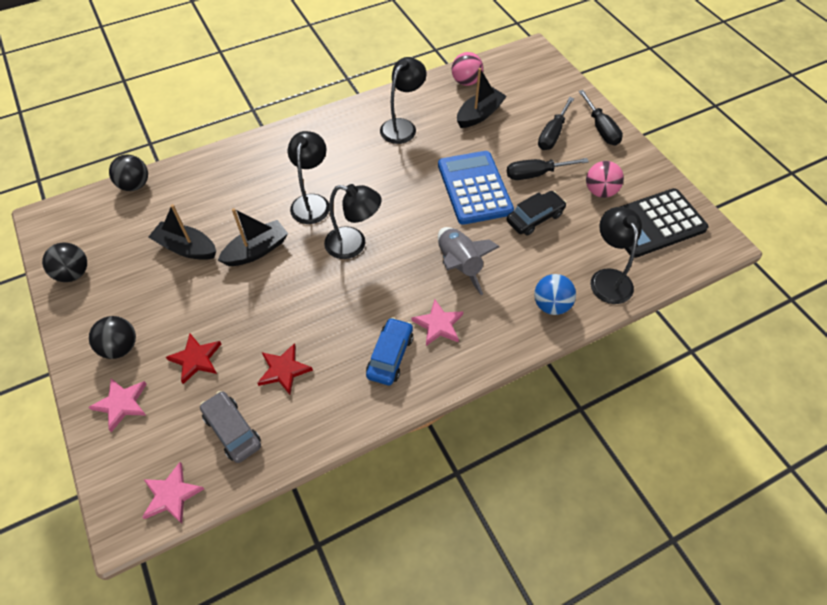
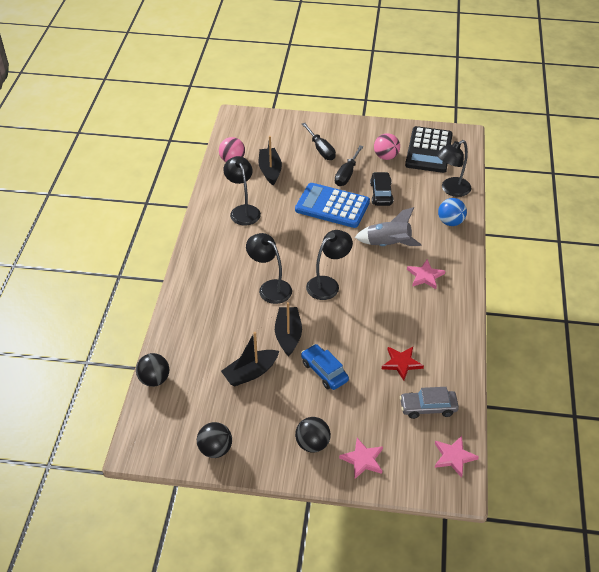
camera: 55 degrees left, 10 degrees down
(196, 359) = (356, 405): red star -> none
(390, 356) = (430, 308): blue car -> blue car (324, 371)
(601, 129) = (337, 128): black screwdriver -> none
(608, 278) = (451, 190): black lamp -> black lamp turned 60 degrees counterclockwise

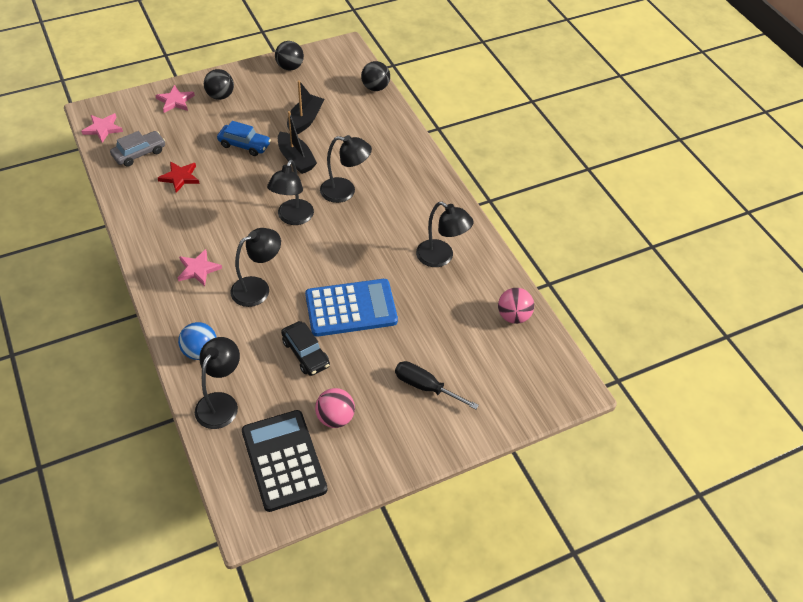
camera: 145 degrees right, 5 degrees up
(270, 170) = (459, 323): black boat -> none
(347, 174) = (365, 362): black screwdriver -> none
(388, 245) = (258, 288): grey rocket -> black lamp

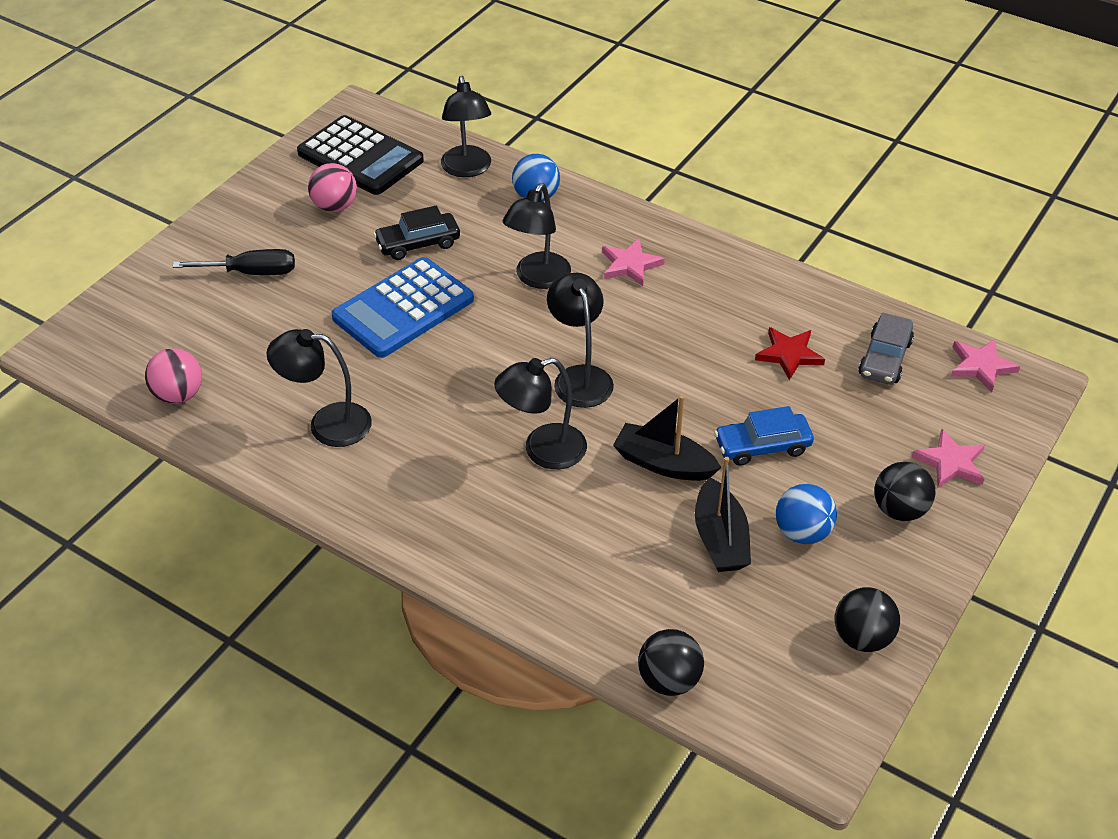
camera: 150 degrees right, 5 degrees down
(269, 107) = (802, 532): none -> blue ball
(305, 353) = (418, 243): black car -> black car turned 45 degrees counterclockwise

